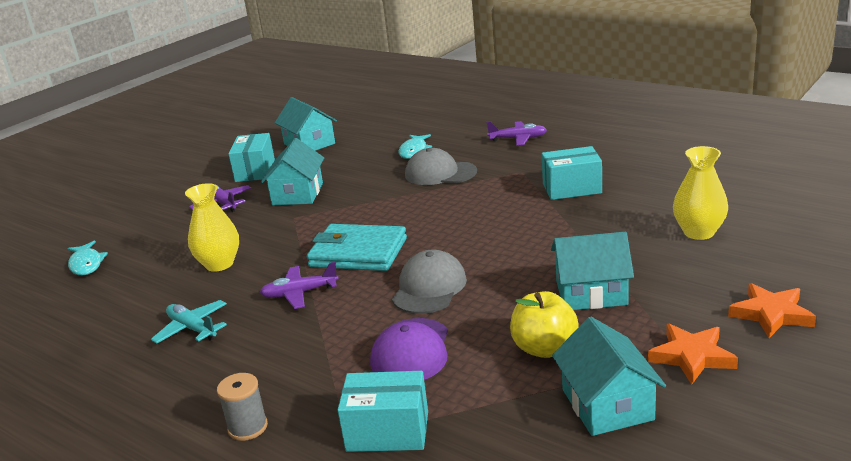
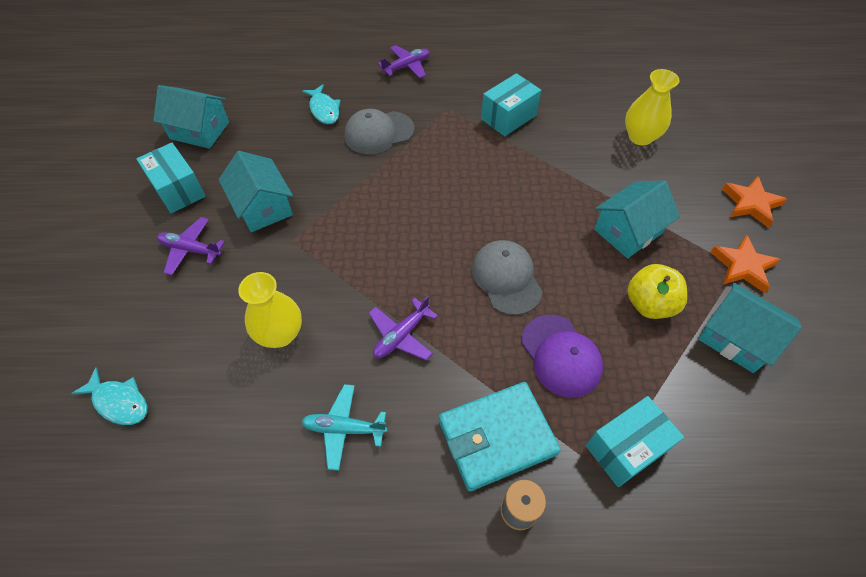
camera: 40 degrees left, 30 degrees up
(358, 252) = (404, 262): turquoise wallet -> turquoise wallet (497, 437)

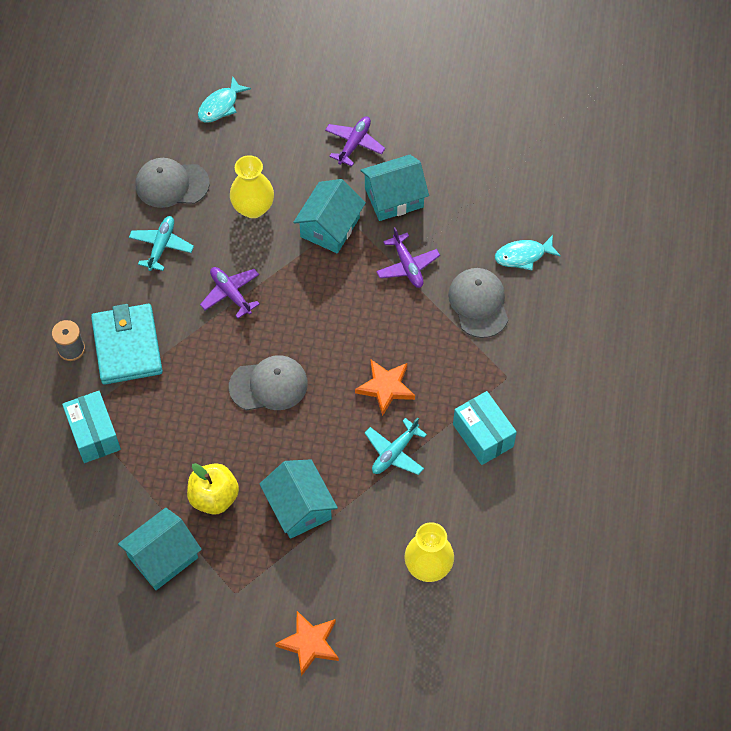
camera: 100 degrees right, 5 degrees up
(178, 189) = (429, 131): turquoise box -> none
(199, 130) = (508, 145): turquoise house -> turquoise house (330, 227)
(246, 437) = (171, 184): none -> grey cap
(406, 67) = (587, 345): purple plane -> purple plane (407, 266)
(545, 170) = (394, 452): none -> turquoise plane
(561, 355) = (182, 409): purple cap -> none
(742, 266) = (235, 598): orange star -> orange star (386, 387)

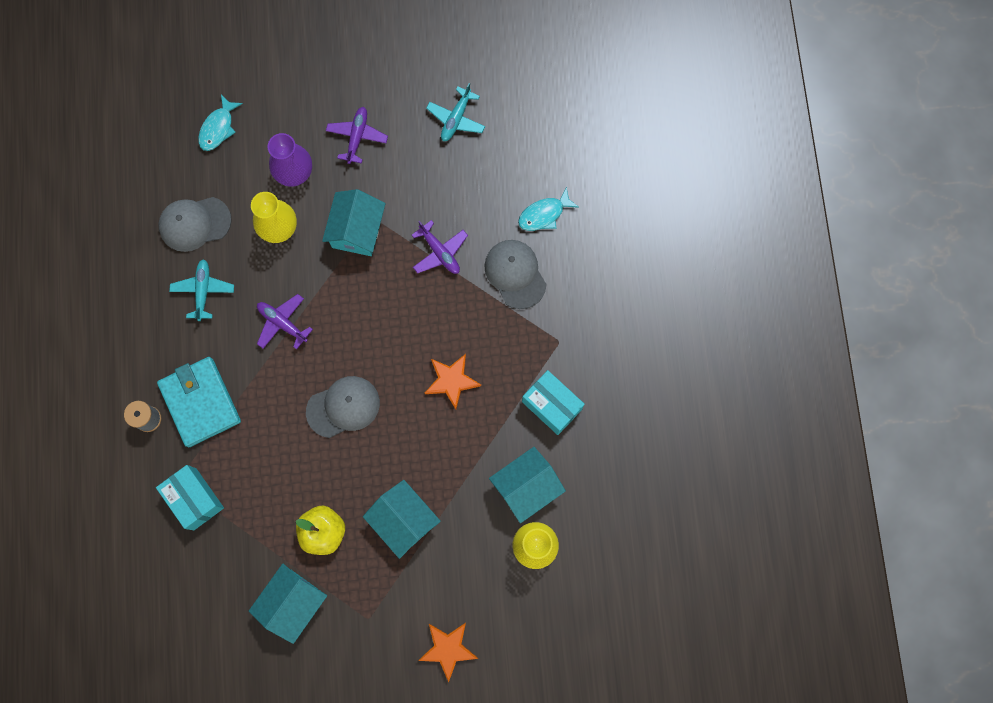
camera: 15 degrees left, 15 degrees up
(283, 162) = (295, 173): none -> purple vase
(394, 197) = (409, 184): turquoise house -> turquoise house (526, 487)
(394, 452) = (476, 443): turquoise plane -> turquoise plane (456, 119)

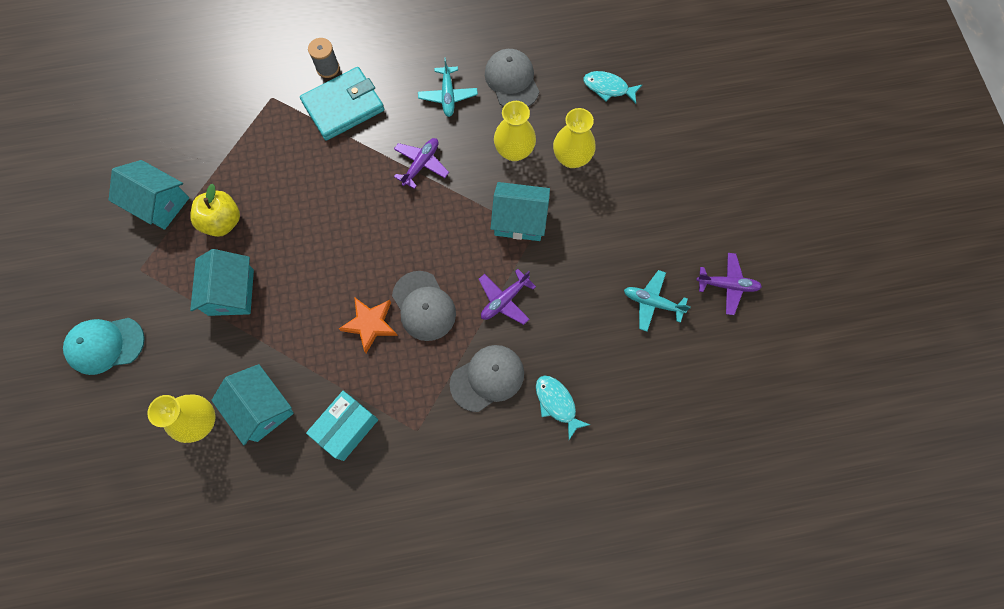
camera: 85 degrees right, 5 degrees down
(195, 499) = (256, 113): turquoise box -> none
(203, 291) = (448, 95): turquoise plane -> turquoise plane turned 90 degrees clockwise
(295, 173) = (571, 158): purple vase -> yellow vase
(343, 407) = (341, 226): grey cap -> grey cap (424, 306)
(357, 137) = (617, 209): purple plane -> purple plane (727, 285)
(404, 520) = (231, 292): turquoise house -> turquoise house turned 45 degrees counterclockwise
(448, 649) = (105, 345): orange star -> turquoise cap

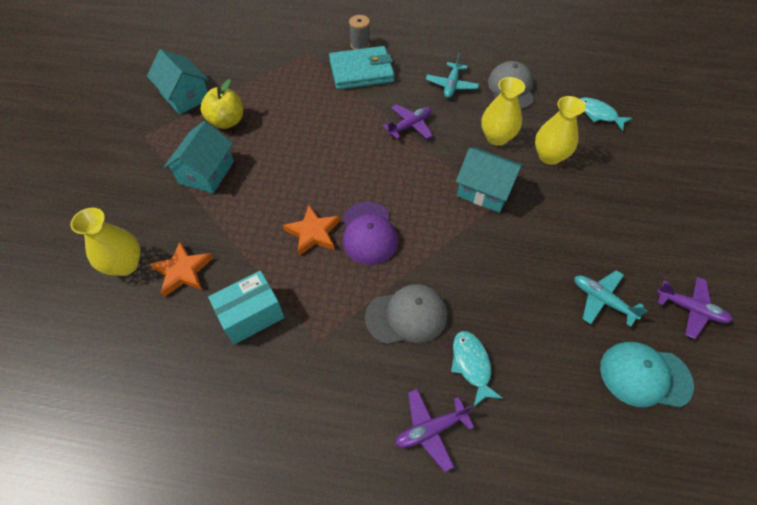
camera: 20 degrees right, 15 degrees down
(105, 345) = (85, 180): turquoise cap -> turquoise cap (644, 376)
(261, 408) = (183, 271): turquoise house -> orange star
(424, 306) = (369, 233): grey cap -> purple cap
(504, 300) = (448, 251): purple plane -> purple plane (431, 429)

